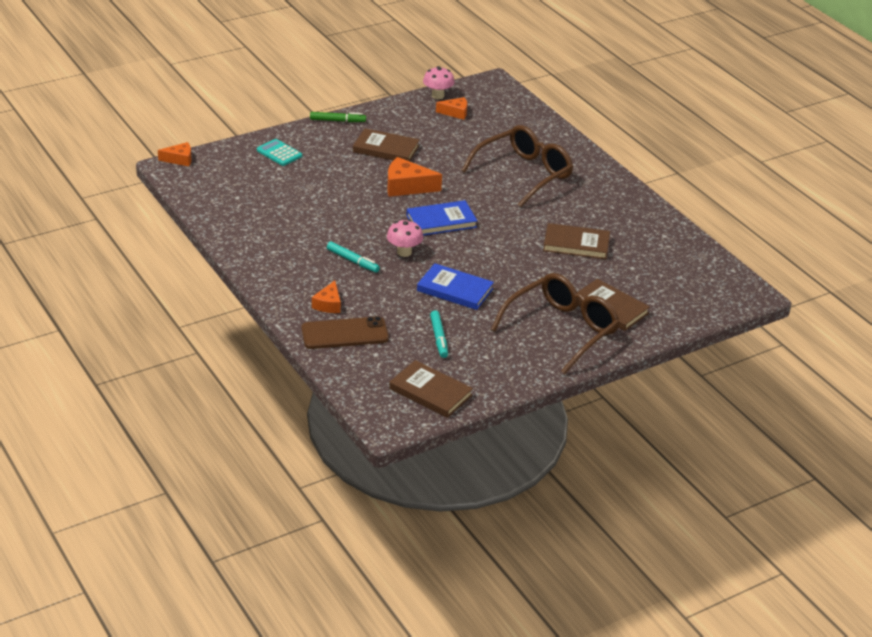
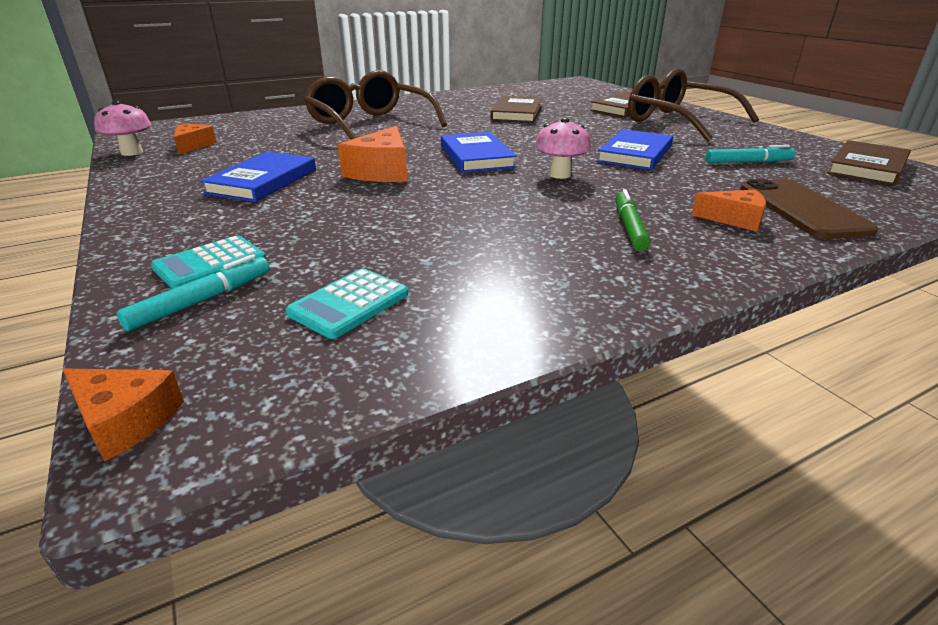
camera: 85 degrees left, 5 degrees down
(179, 159) = (125, 420): orange cheese -> orange cheese turned 120 degrees clockwise
(242, 189) = (349, 304): none -> turquoise calculator
(337, 121) = (131, 212): green marker -> green marker (629, 227)
(353, 261) = (598, 203): turquoise marker -> turquoise marker (202, 301)
(386, 149) = (263, 181): brown book -> blue book

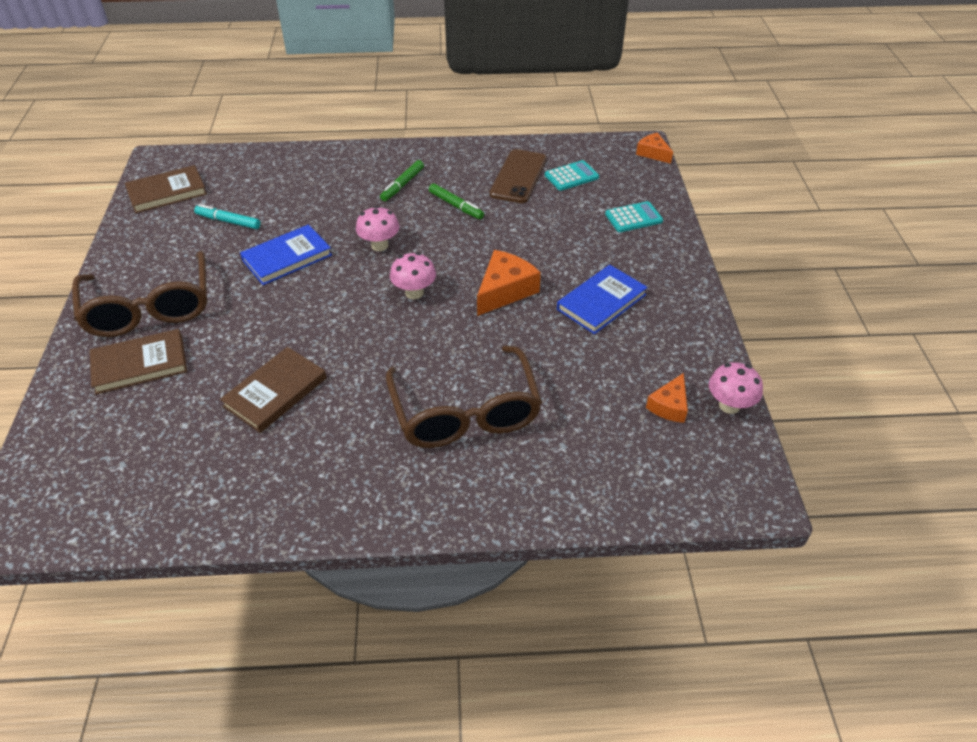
camera: 155 degrees left, 15 degrees up
(202, 301) = (635, 194): turquoise marker -> none
(476, 156) = (414, 293): blue book -> pink mushroom
(518, 221) = (456, 206): none -> green marker
(734, 219) = (340, 175): orange cheese -> none
(801, 209) = (291, 171): brown phone -> brown phone (518, 176)

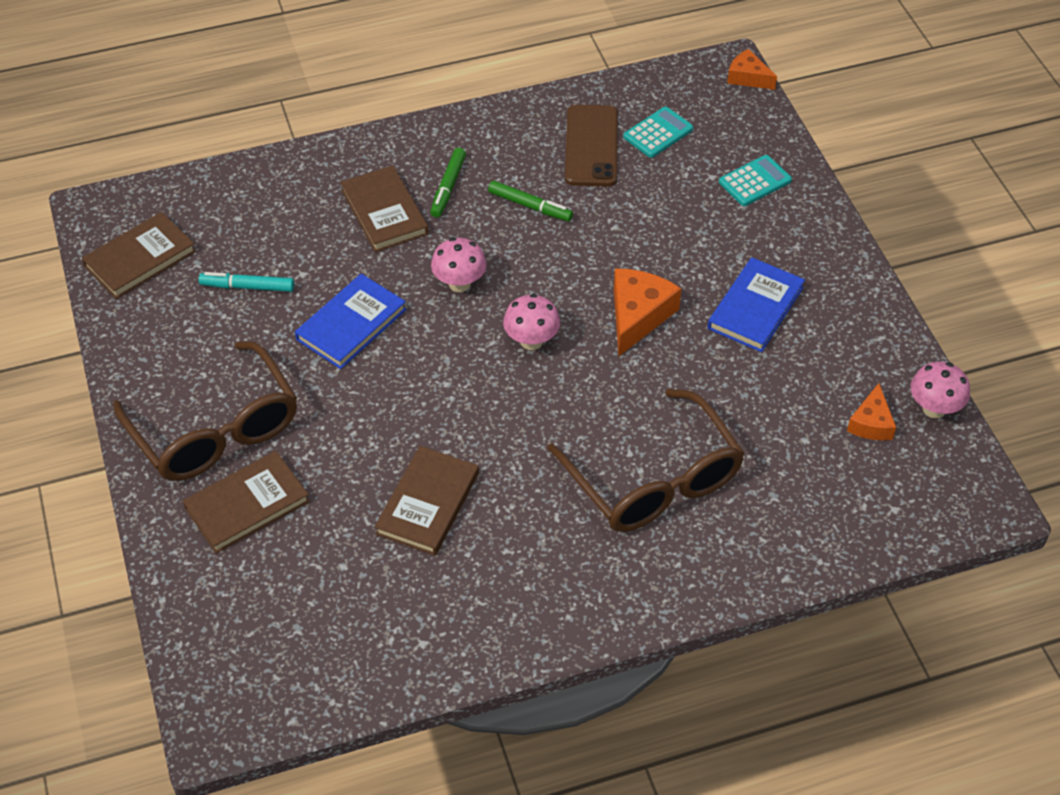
camera: 15 degrees left, 5 degrees up
(349, 192) = (384, 212): none -> brown book

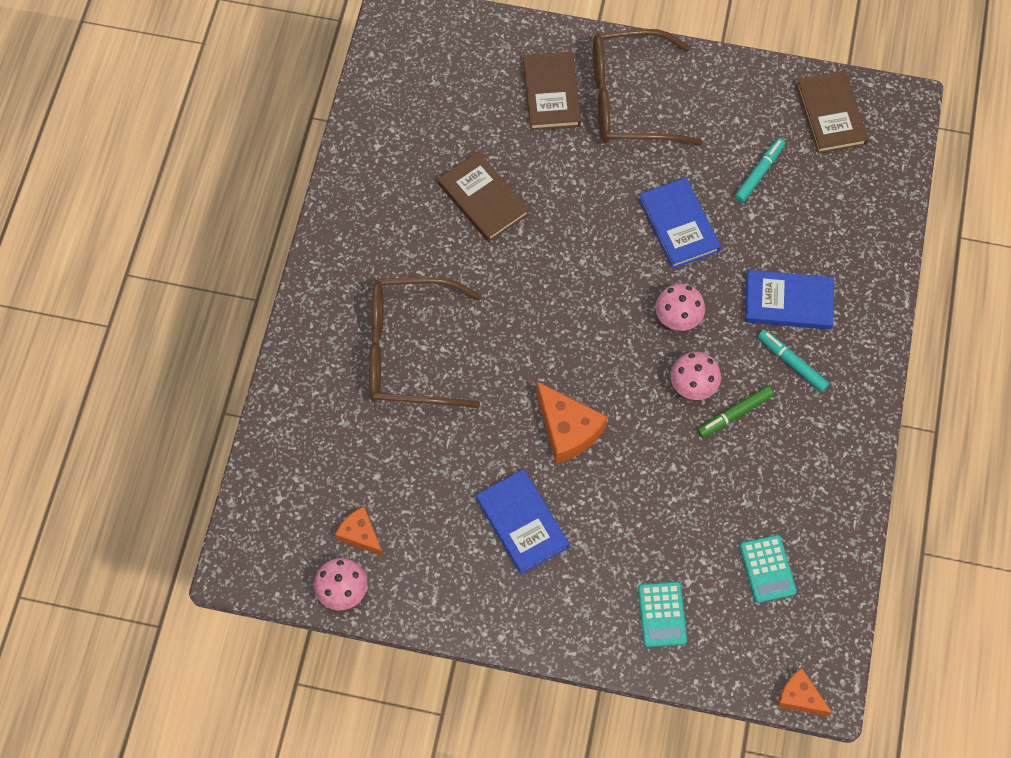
camera: 120 degrees right, 15 degrees up
(384, 212) = (788, 302): brown book -> blue book
(448, 187) = (792, 363): green marker -> turquoise marker
(531, 341) = (588, 339): pink mushroom -> pink mushroom (692, 386)
(591, 146) = (781, 503): brown phone -> none
(748, 77) = (799, 697): orange cheese -> orange cheese turned 120 degrees counterclockwise

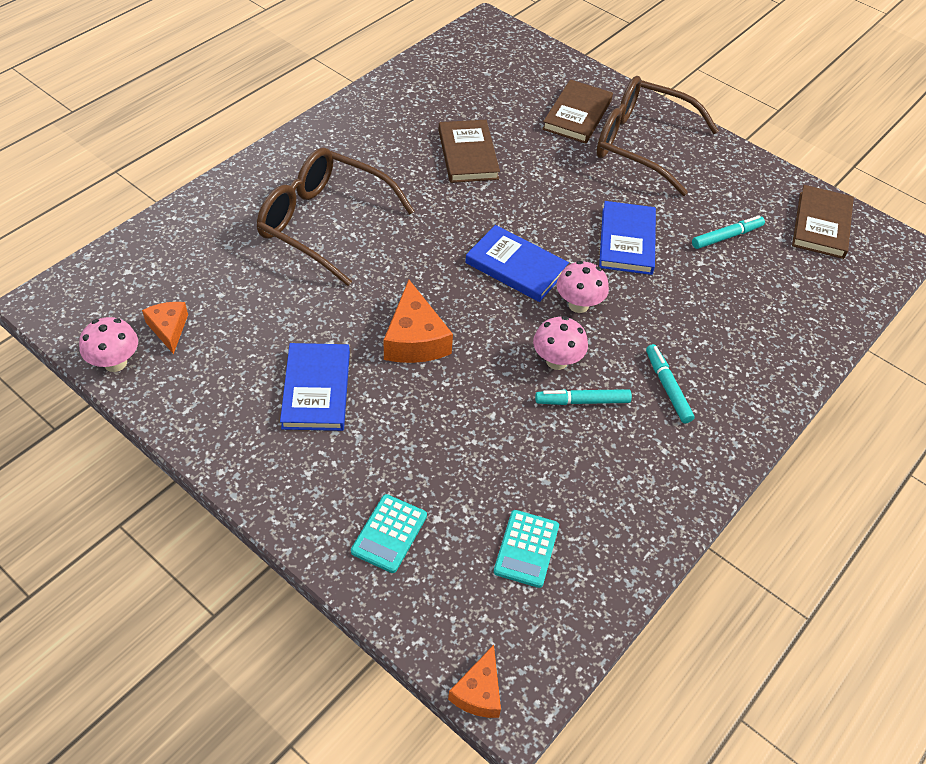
camera: 25 degrees right, 15 degrees down
(734, 414) = (582, 401): green marker -> turquoise marker
(788, 302) = (694, 339): blue book -> blue book (516, 266)
(799, 697) = (479, 692): orange cheese -> orange cheese turned 135 degrees counterclockwise

